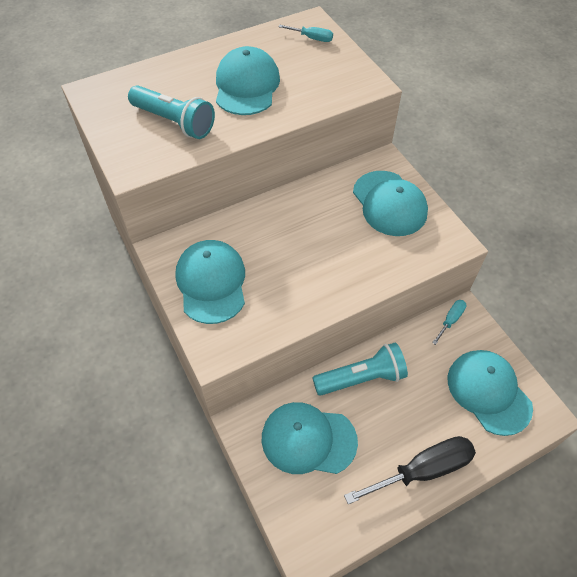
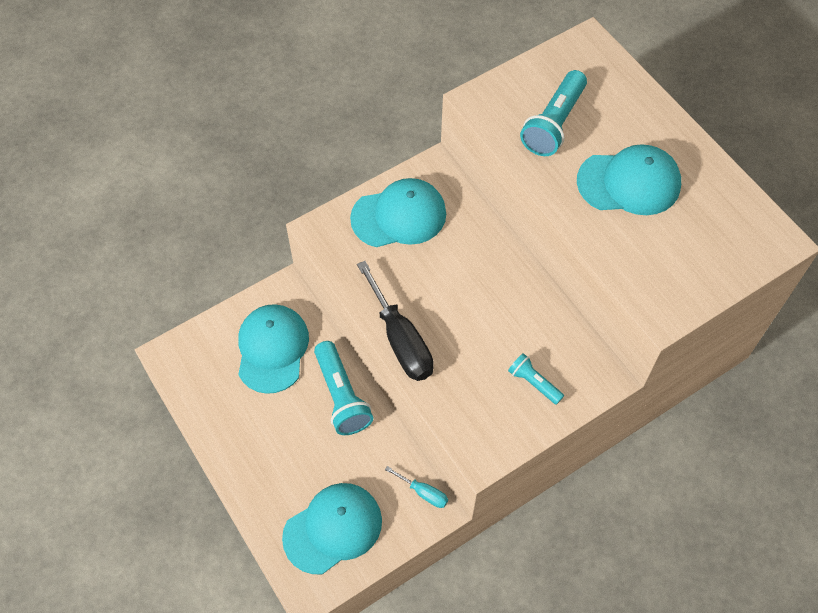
camera: 85 degrees right, 5 degrees up
(312, 38) = (741, 244): turquoise screwdriver -> none
(389, 203) = (533, 383): turquoise cap -> turquoise flashlight
(423, 470) = (244, 455): black screwdriver -> black screwdriver (400, 340)

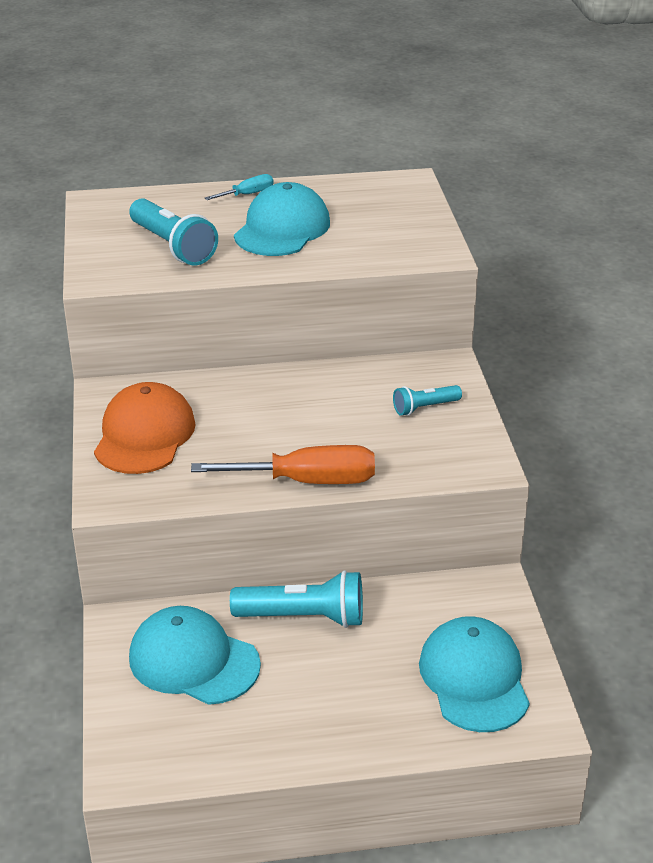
camera: 65 degrees left, 25 degrees down
(399, 216) = (144, 435): turquoise cap -> orange cap
(400, 340) = (307, 481): black screwdriver -> orange screwdriver
(423, 493) = (469, 588): turquoise screwdriver -> turquoise screwdriver (248, 194)

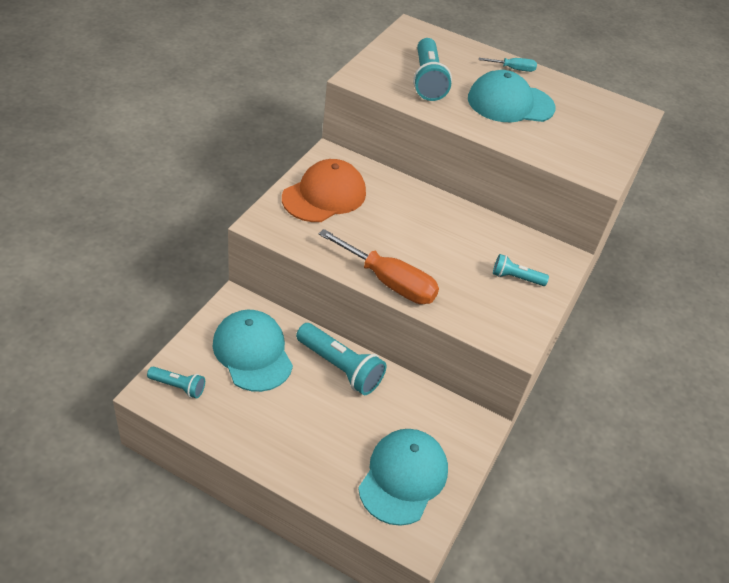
camera: 30 degrees right, 10 degrees up
(147, 747) = (178, 386): none -> turquoise flashlight
(282, 229) = (510, 103): turquoise cap -> turquoise cap turned 150 degrees counterclockwise

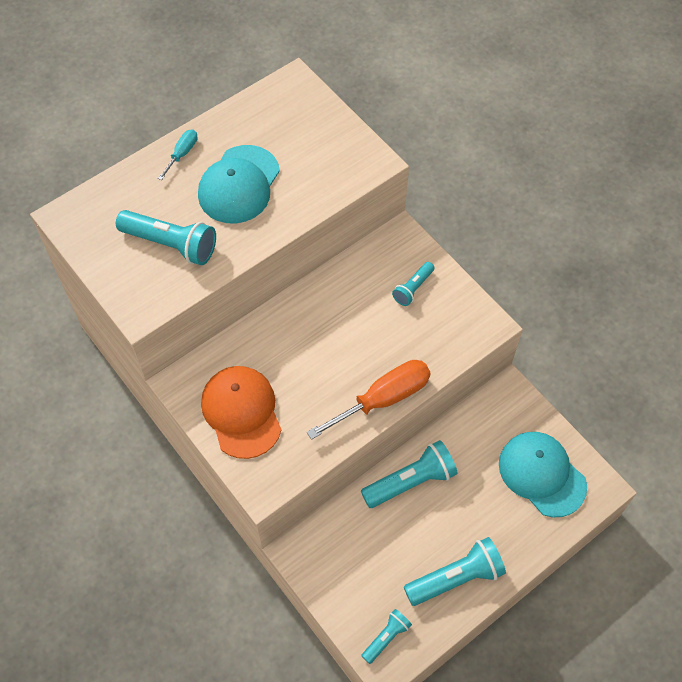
camera: 60 degrees left, 15 degrees up
(252, 352) = (367, 555): turquoise cap -> none
(258, 428) = (456, 577): none -> turquoise flashlight

